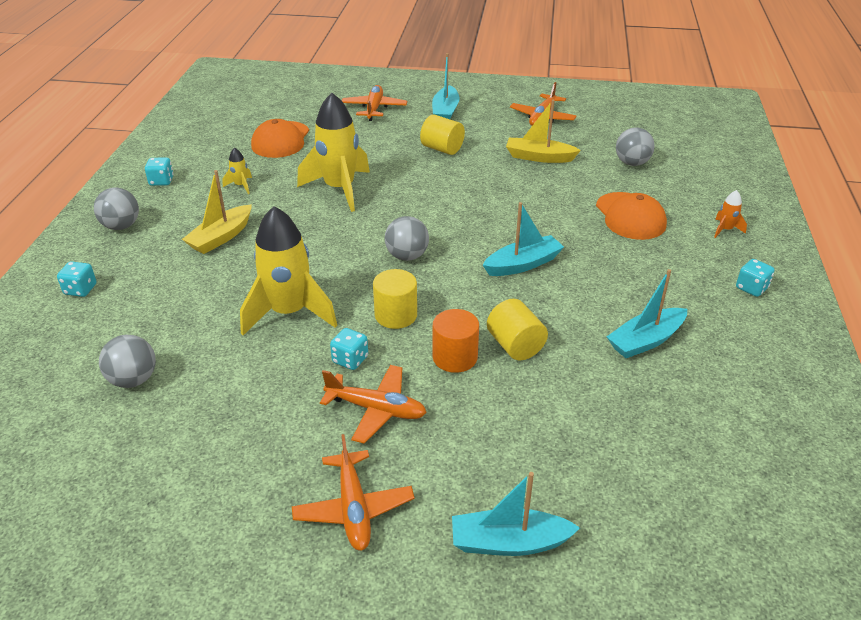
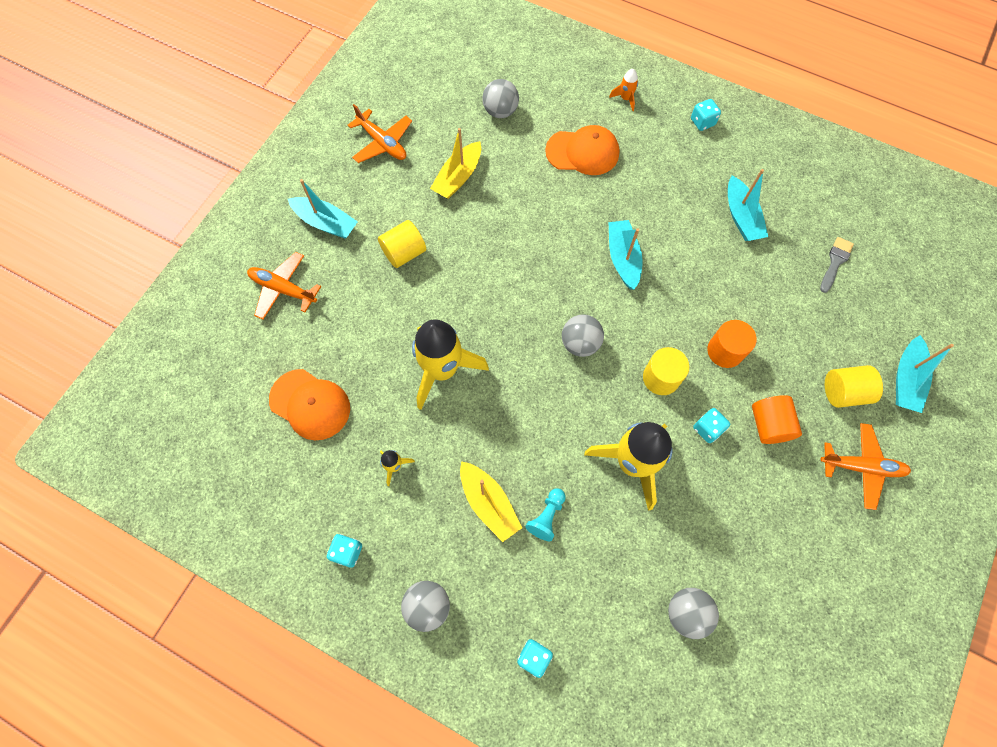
camera: 70 degrees left, 30 degrees up
(217, 271) = (547, 516): none -> turquoise pawn
(376, 409) = (769, 425): orange plane -> orange cylinder
(515, 345) = (723, 304): yellow cylinder -> yellow cylinder (843, 392)
(647, 437) = (835, 262): none -> grey brush

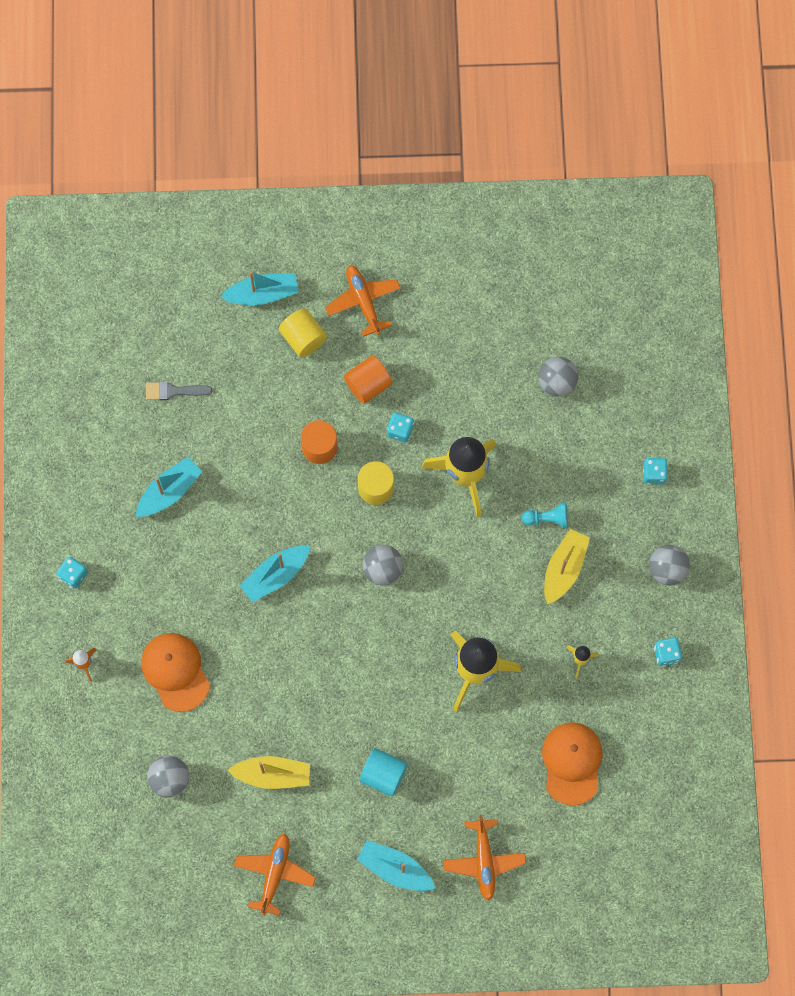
camera: 120 degrees left, 5 degrees up
(326, 223) = (395, 869): turquoise boat -> turquoise boat turned 60 degrees counterclockwise
(404, 253) = (383, 775): yellow cylinder -> turquoise cylinder

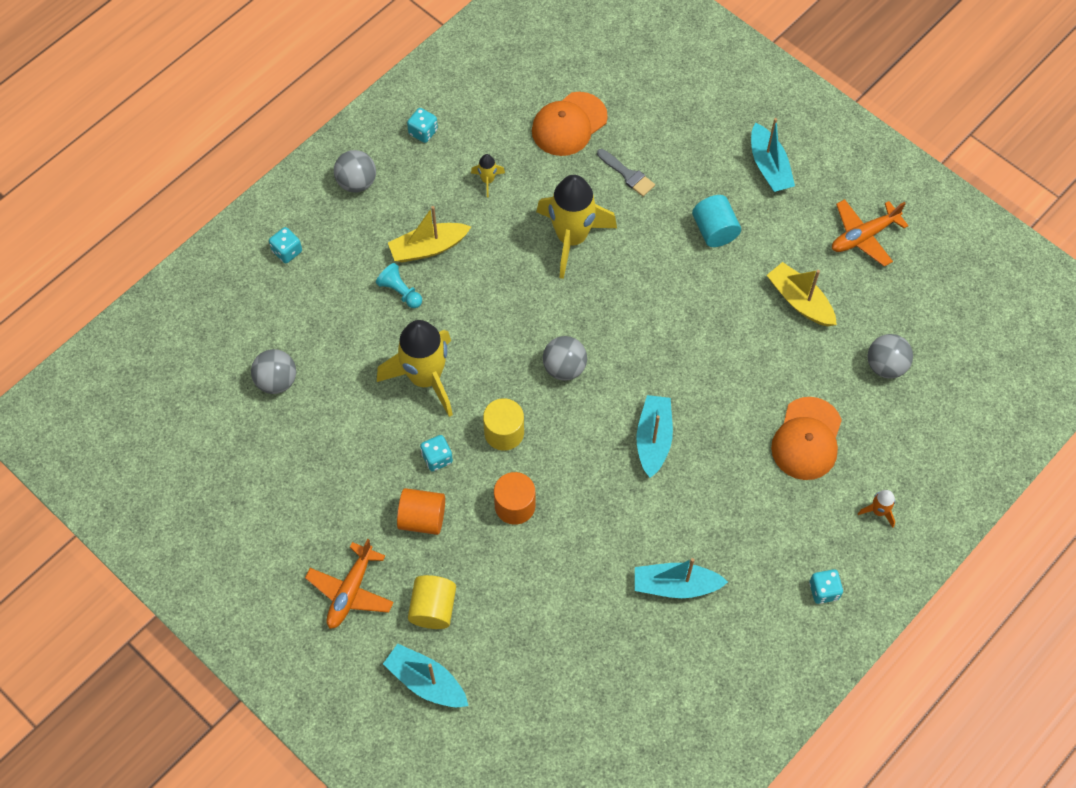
camera: 135 degrees left, 10 degrees down
(173, 391) = (589, 668): grey brush -> grey brush (627, 174)
(275, 575) = (653, 439): turquoise boat -> turquoise boat turned 90 degrees counterclockwise
(484, 861) = (698, 119): orange plane -> none

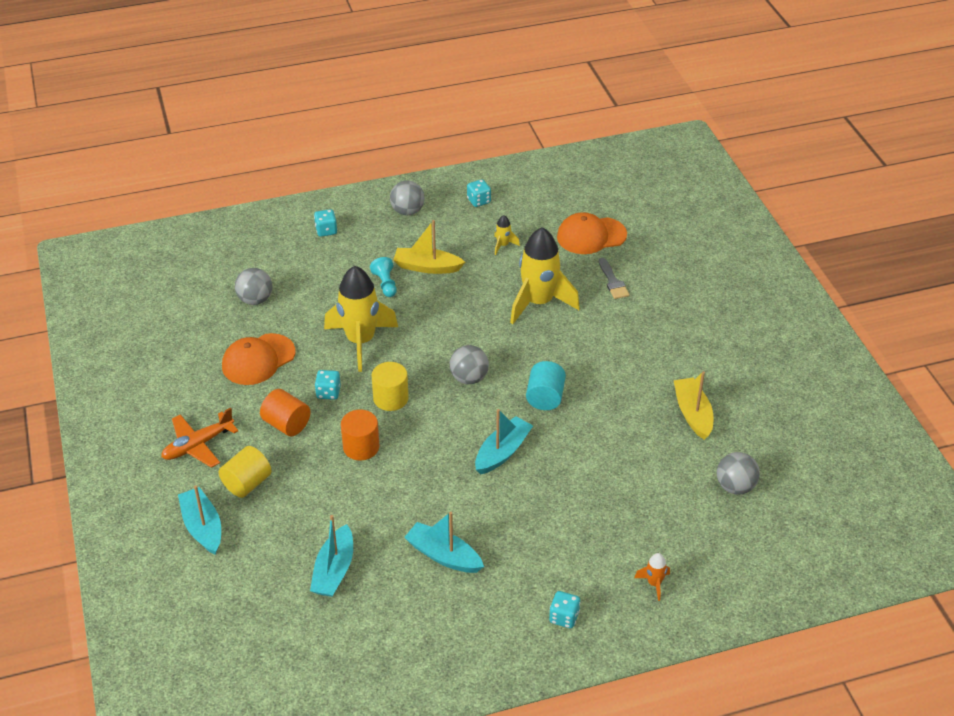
camera: 30 degrees right, 20 degrees down
(714, 230) = (656, 342): turquoise cylinder -> turquoise cylinder (545, 397)
(769, 166) = (732, 319): turquoise boat -> turquoise boat (334, 570)
(807, 439) = (629, 507): orange cap -> orange cap (258, 360)
(864, 236) = (780, 394): orange plane -> none

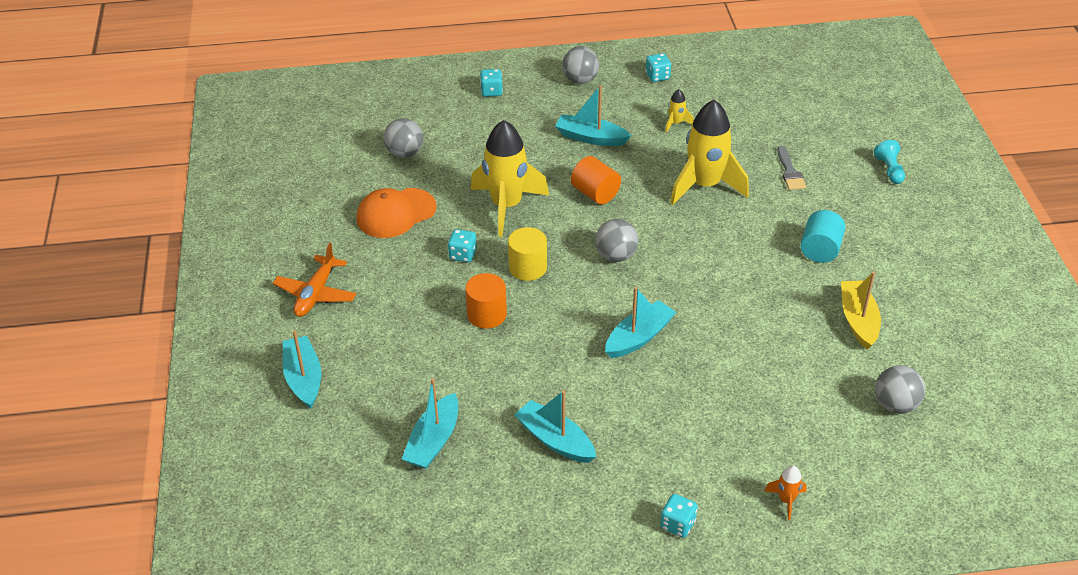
camera: 10 degrees right, 0 degrees up
(198, 445) = (316, 293): orange plane -> orange plane turned 45 degrees counterclockwise
(247, 483) = (359, 338): yellow cylinder -> none
(286, 424) = (412, 282): orange cylinder -> orange cylinder (595, 193)
(385, 284) = (543, 150): turquoise pawn -> turquoise pawn (889, 170)
(427, 267) = (590, 138): yellow boat -> turquoise boat
(545, 397) = (695, 285): turquoise cylinder -> turquoise cylinder (820, 250)
(591, 236) = (773, 122): orange cap -> none

